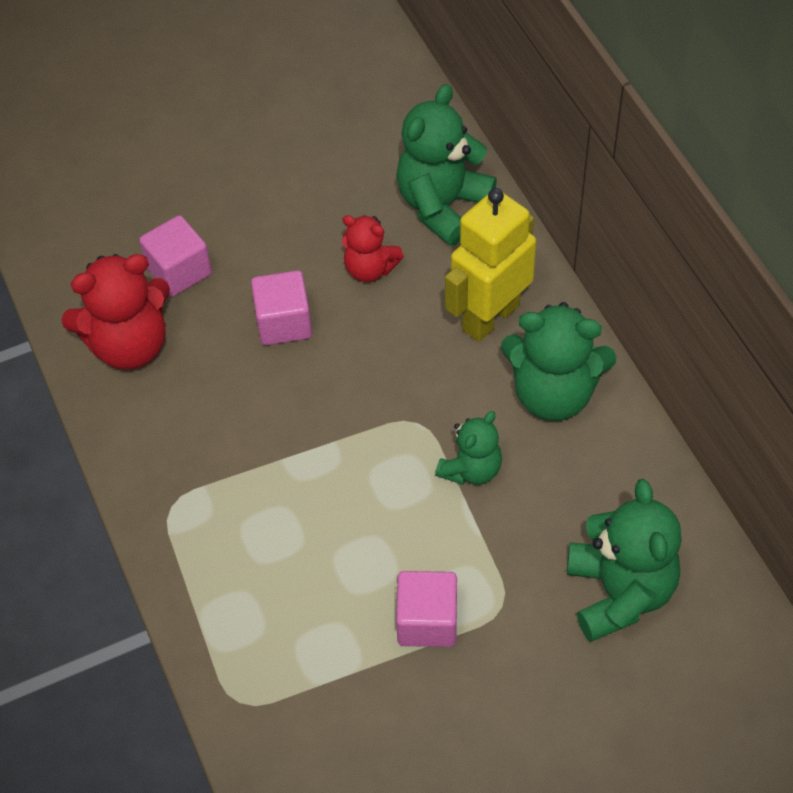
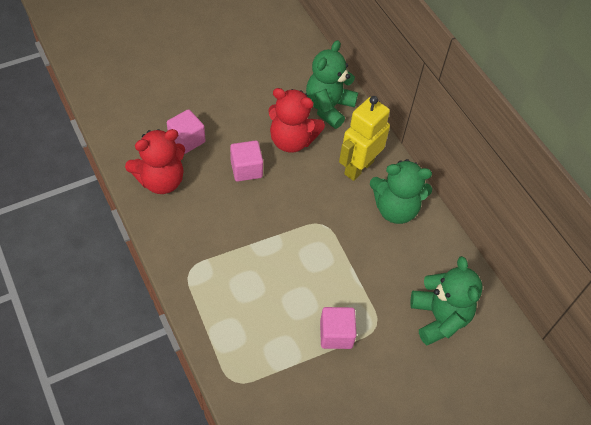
camera: 10 degrees left, 0 degrees up
(370, 269) = (292, 140): red teddy bear -> red teddy bear, size x1.69
(471, 469) = (354, 250): green teddy bear -> none

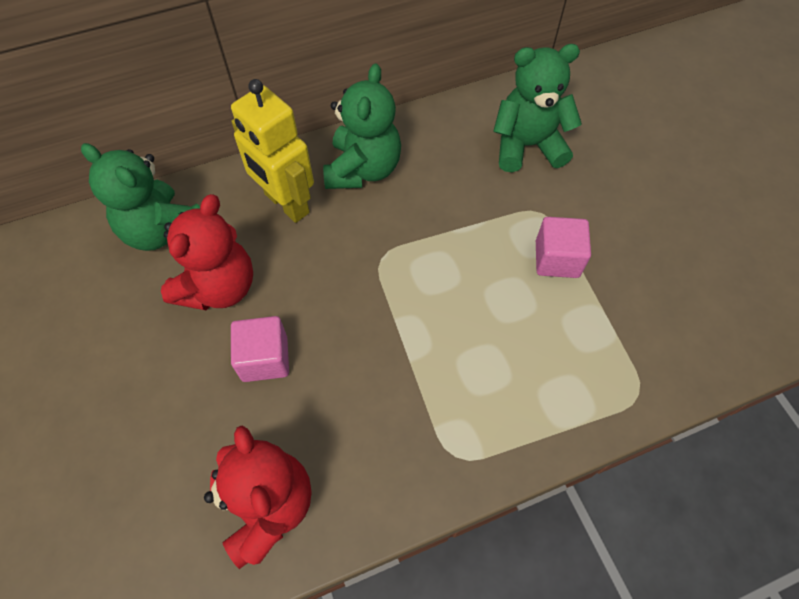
camera: 80 degrees left, 5 degrees up
(187, 140) = (183, 457): pink cube -> none

